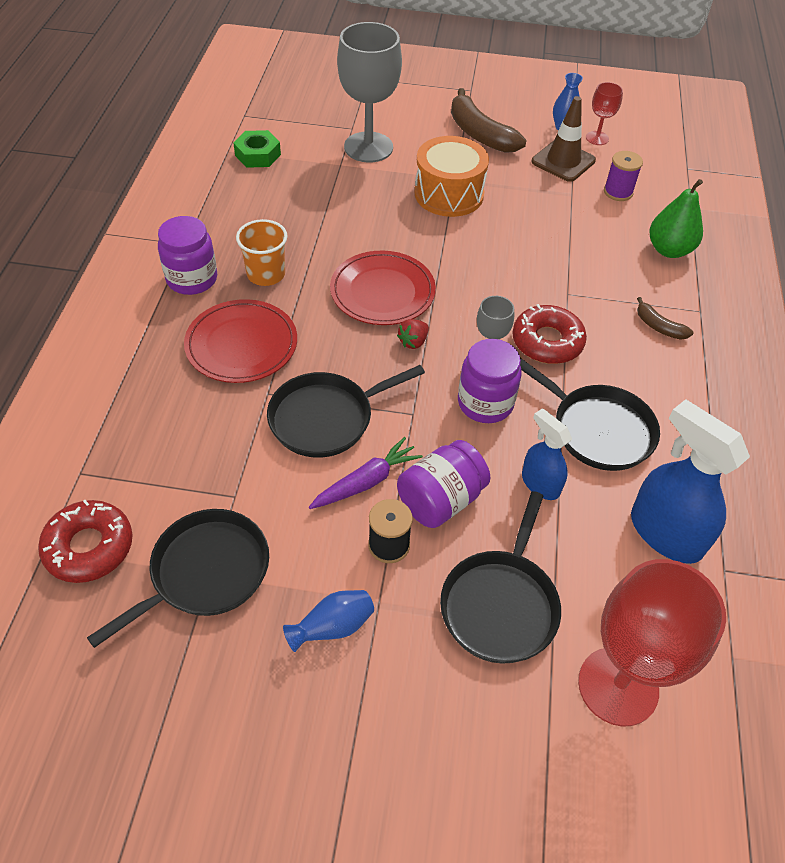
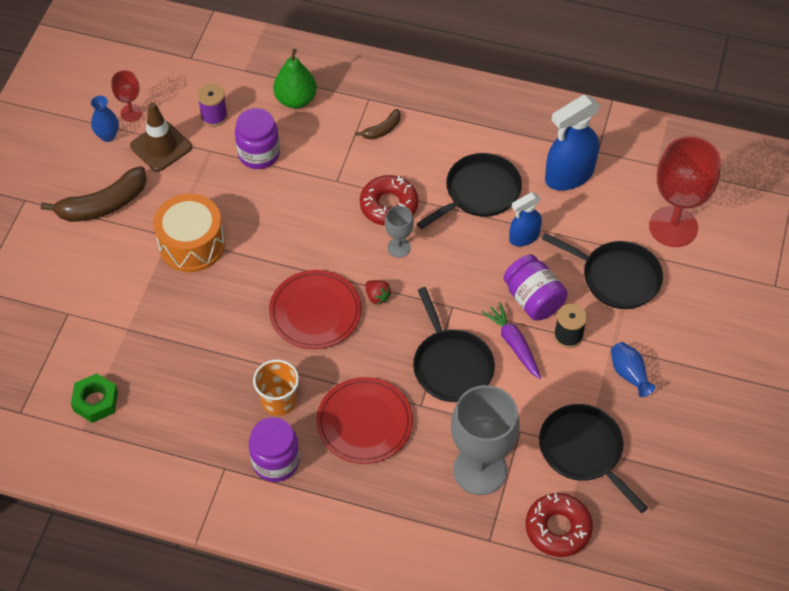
camera: 80 degrees left, 5 degrees up
(368, 147) = (104, 302): grey goblet -> grey goblet (480, 470)
(485, 403) = (447, 257): purple jar -> purple jar (259, 154)

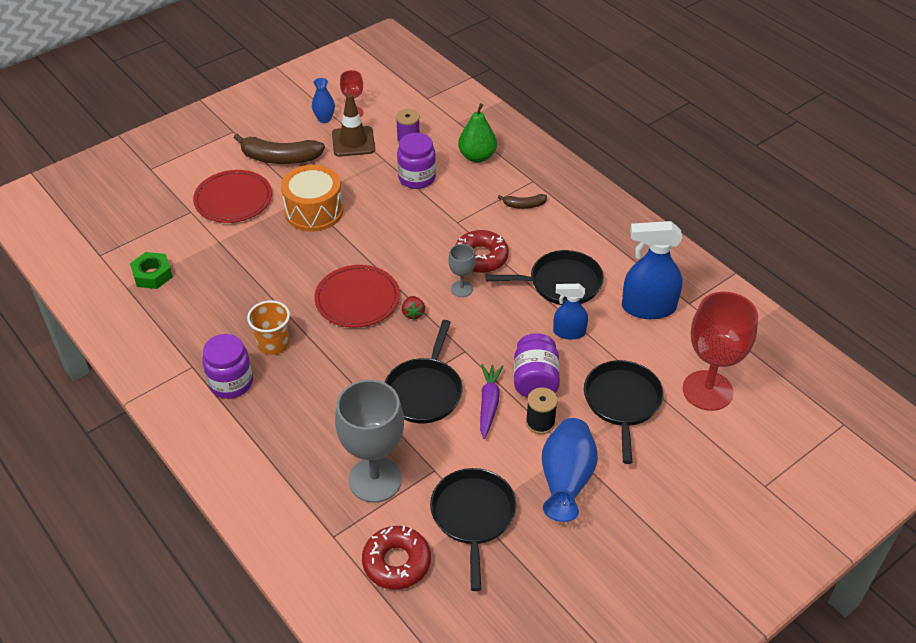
camera: 35 degrees right, 10 degrees down
(364, 422) = (320, 394): red plate -> red plate (233, 199)
(617, 277) = (622, 402): black pan -> black pan turned 150 degrees counterclockwise
(629, 374) = (566, 481): blue vase -> blue vase, size x1.79

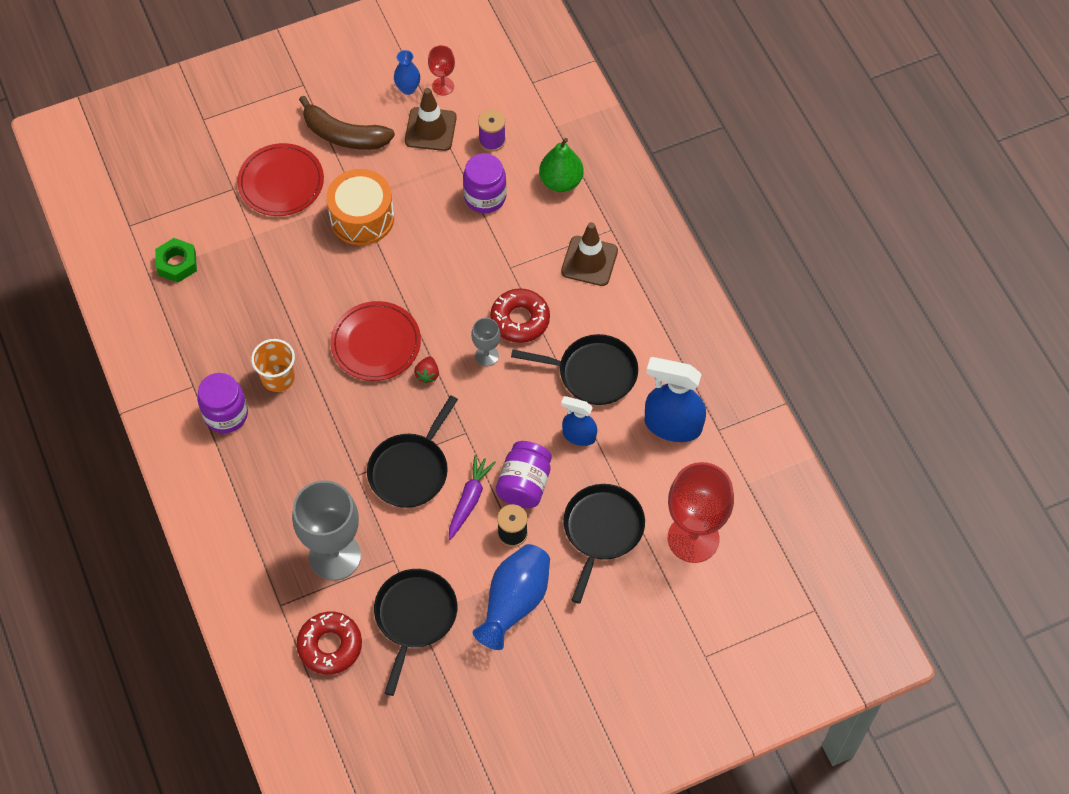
camera: 15 degrees right, 15 degrees up
(524, 205) = (589, 261): brown banana -> brown traffic cone

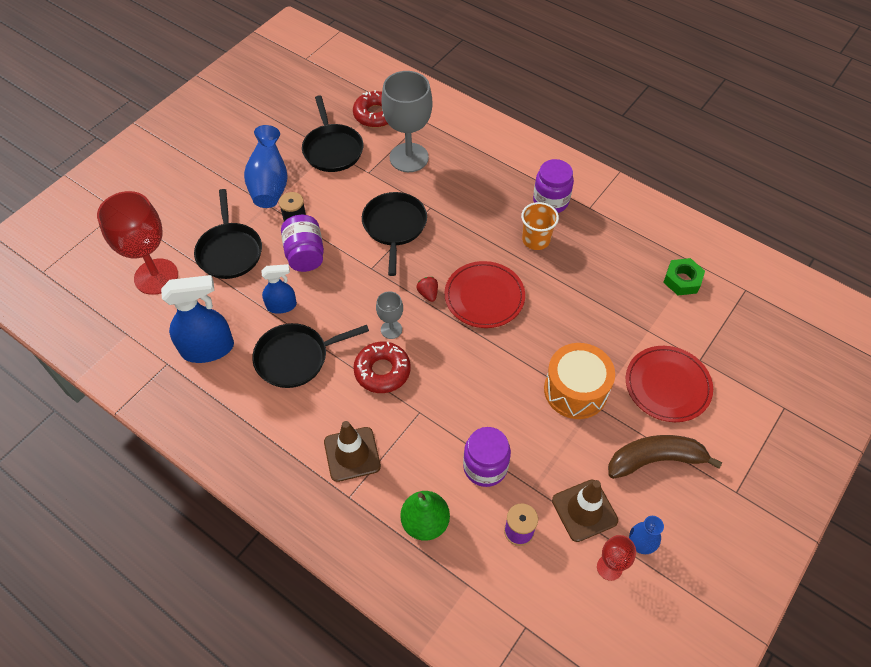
camera: 150 degrees right, 5 degrees down
(469, 500) = (339, 227): purple carrot -> none

